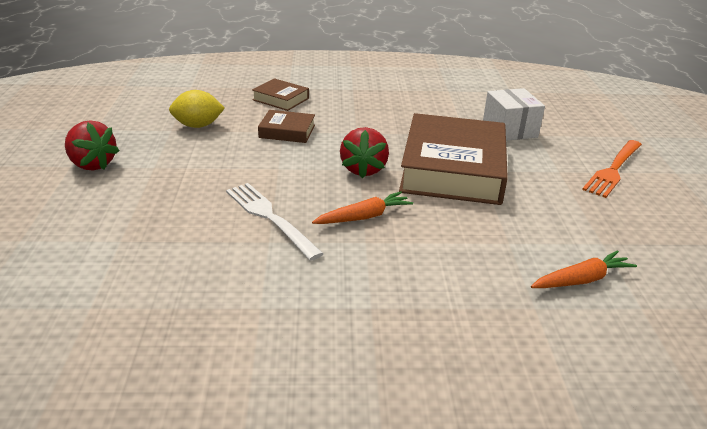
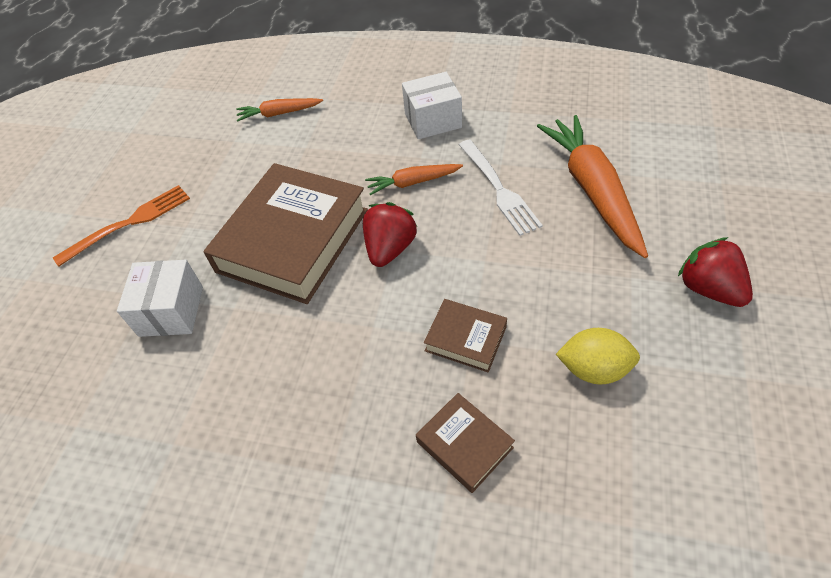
camera: 160 degrees left, 20 degrees up
(169, 223) = (592, 190): none -> orange carrot
(366, 286) = (433, 120): none -> white box

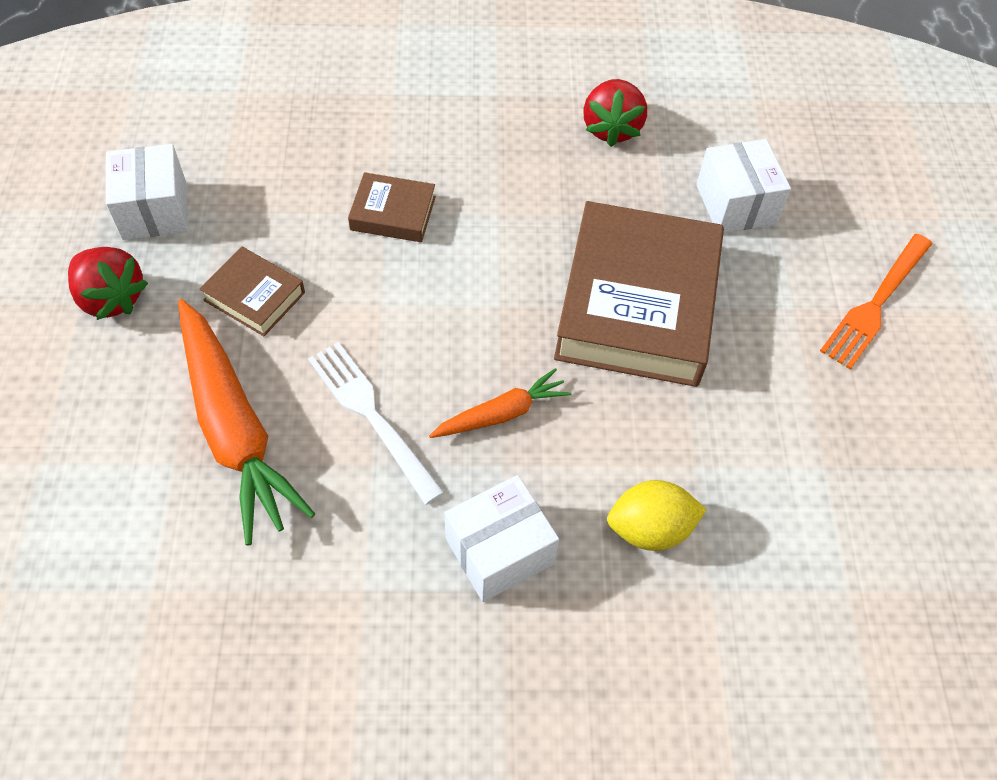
camera: 160 degrees right, 5 degrees up
(279, 114) = (781, 539): orange carrot -> none
(390, 248) = (506, 306): red strawberry -> red strawberry (611, 129)
(464, 445) = (382, 126): brown book -> brown book (254, 296)
(593, 369) = (257, 200): yellow lemon -> yellow lemon (650, 529)
(693, 370) = (154, 210): none -> white box

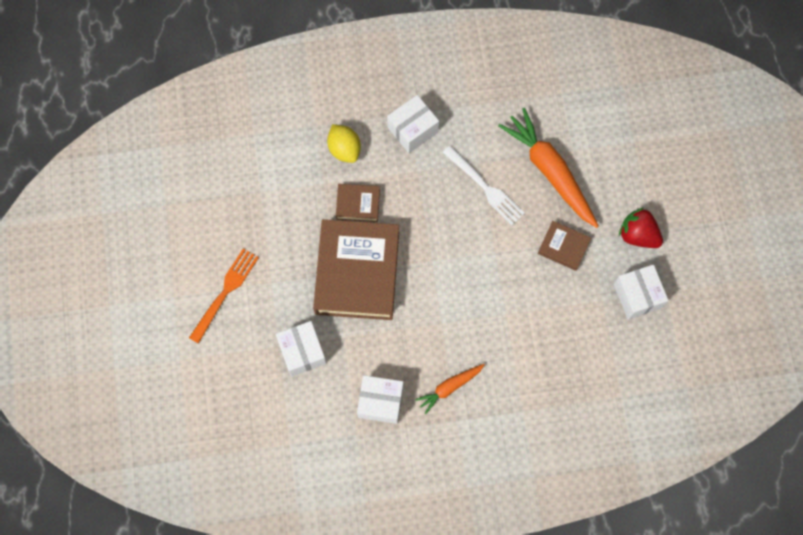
camera: 175 degrees right, 15 degrees up
(393, 213) = (502, 314): brown book -> brown book (358, 204)
(502, 414) = (421, 197): orange carrot -> orange carrot (449, 387)
(611, 129) = (380, 402): red strawberry -> white box
(650, 529) = (344, 149): yellow lemon -> yellow lemon turned 75 degrees clockwise

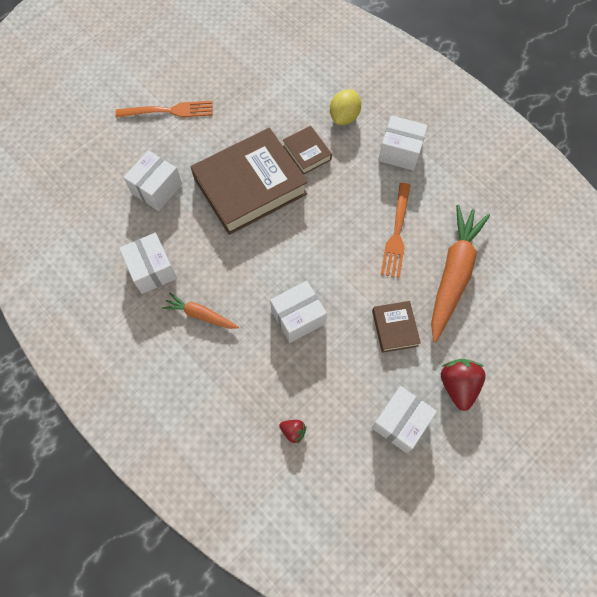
camera: 55 degrees right, 5 degrees down
(485, 187) = (396, 233): white fork -> orange fork
(504, 313) = (298, 317): none -> white box
(593, 377) = (293, 431): none -> red strawberry

